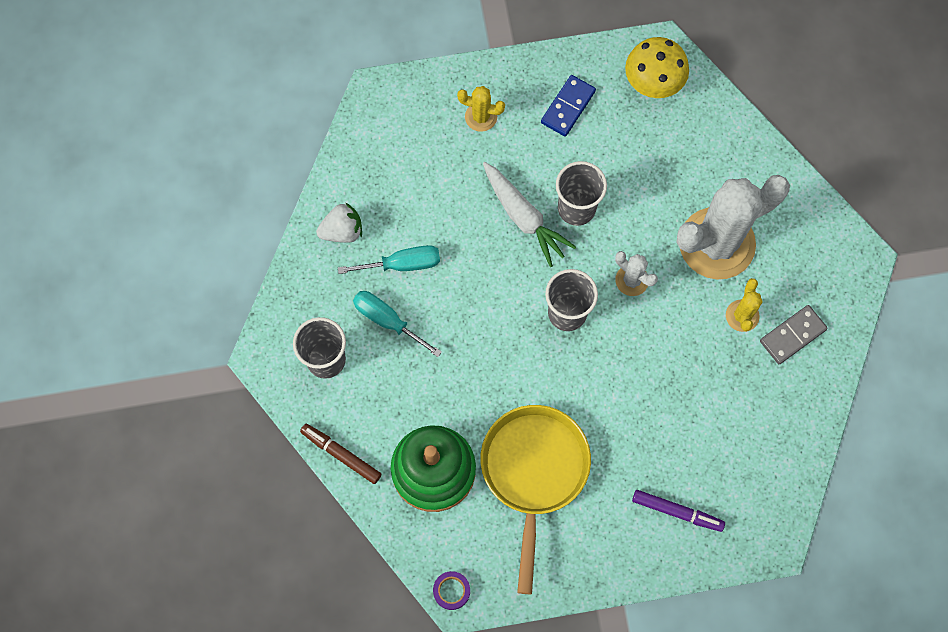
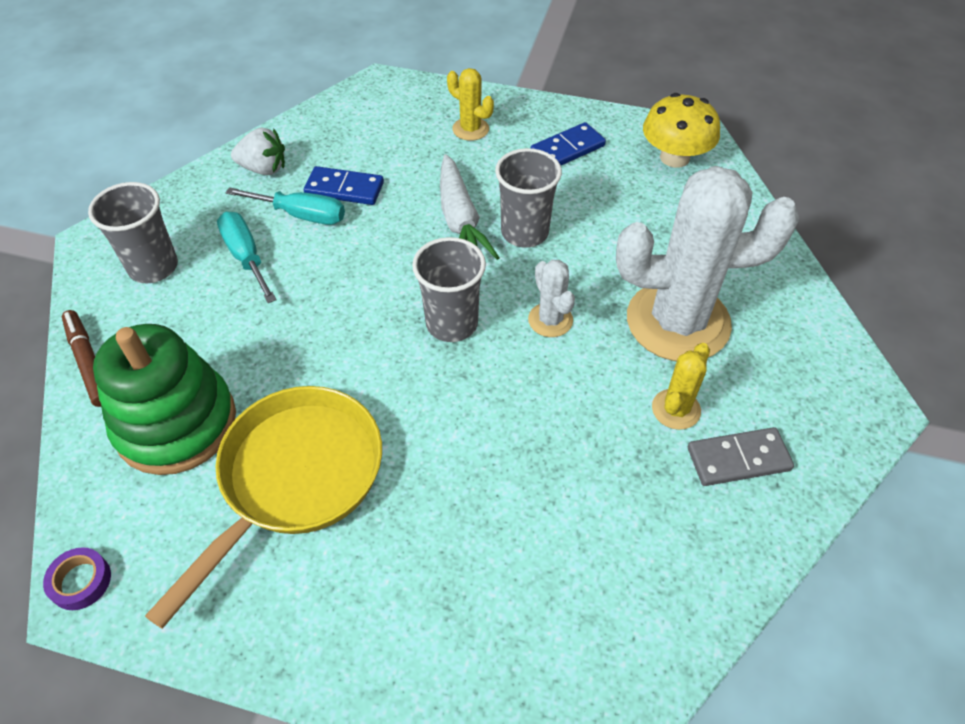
camera: 25 degrees right, 20 degrees down
(419, 224) = (344, 189): none -> blue domino
(677, 512) = (457, 620): purple marker -> none

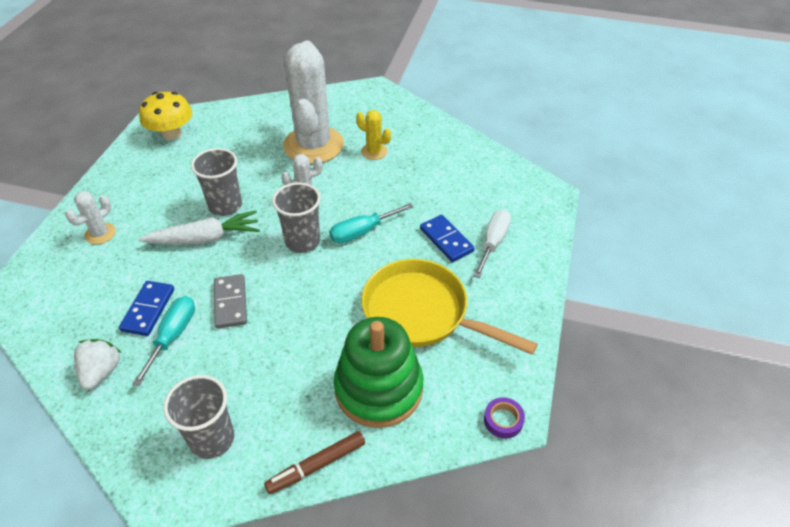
camera: 90 degrees left, 5 degrees down
(246, 257) = (214, 369): turquoise screwdriver -> turquoise screwdriver (362, 232)
(441, 602) = (493, 242): none -> white screwdriver
(470, 129) = (100, 233): yellow cactus -> white cactus
(567, 149) = (145, 182): blue domino -> blue domino (446, 240)
(738, 459) = (404, 134): grey domino -> grey domino (230, 303)

